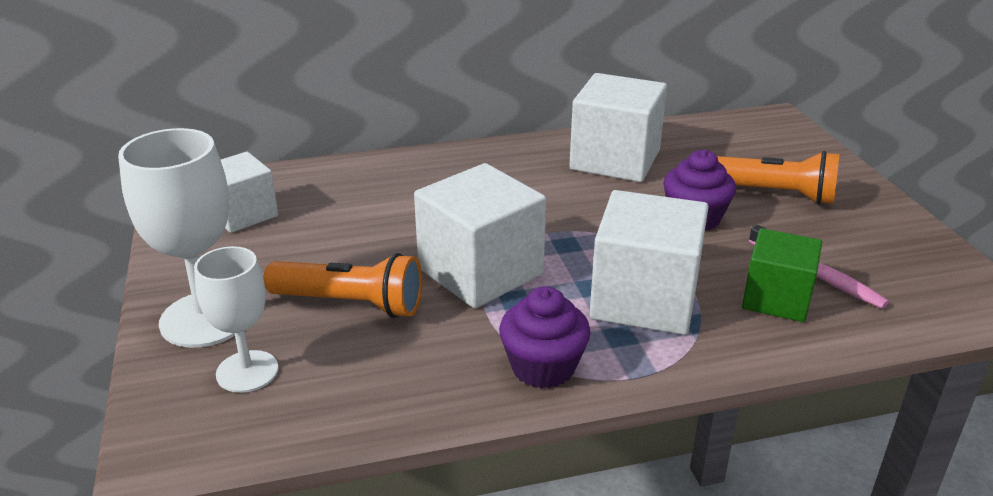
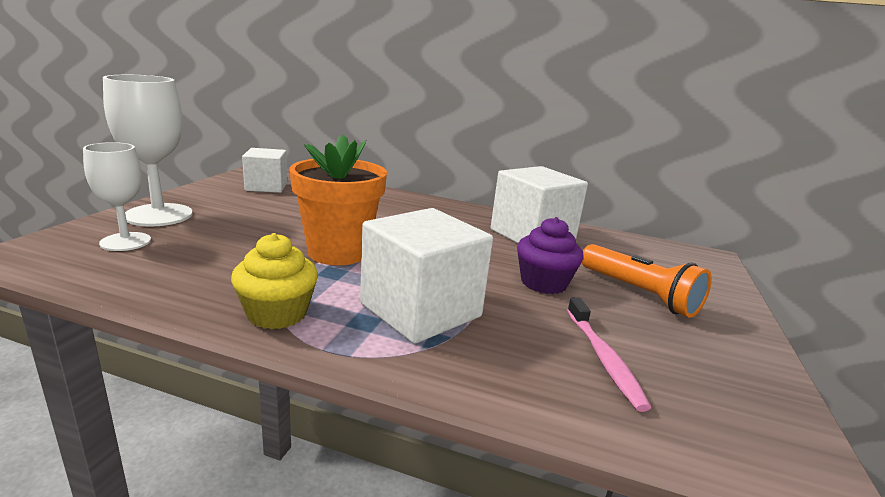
camera: 30 degrees right, 10 degrees down
(350, 303) = (237, 237): orange flashlight -> none
(480, 272) = (338, 252): white cube -> orange flower pot
(543, 367) = (277, 314): purple cupcake -> yellow cupcake
(776, 299) = (536, 357): green cube -> none

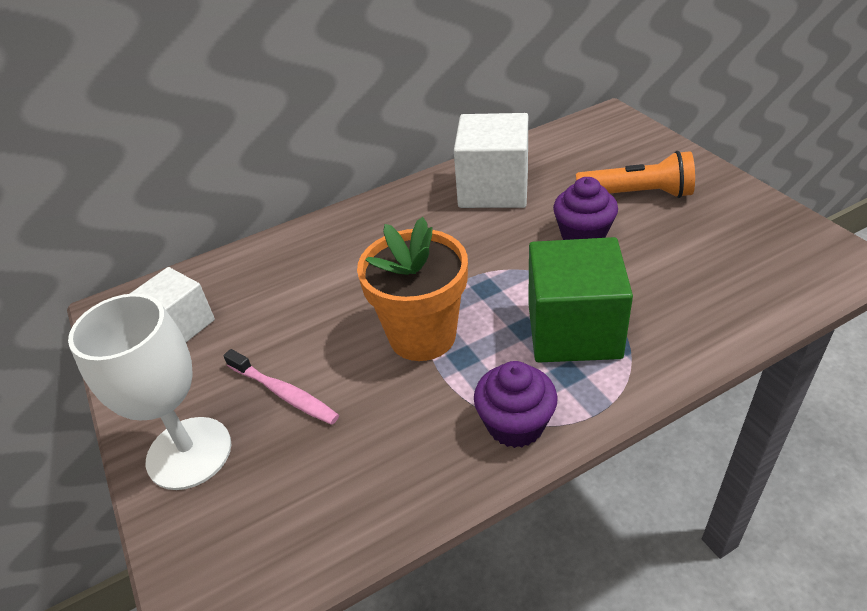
camera: 40 degrees left, 20 degrees up
(125, 242) = (251, 501): white goblet -> none
(277, 314) = (515, 424): yellow cupcake -> purple cupcake
(420, 310) = (573, 330): white cube -> green cube
(603, 358) = (704, 269): pink toothbrush -> pink toothbrush (284, 393)

